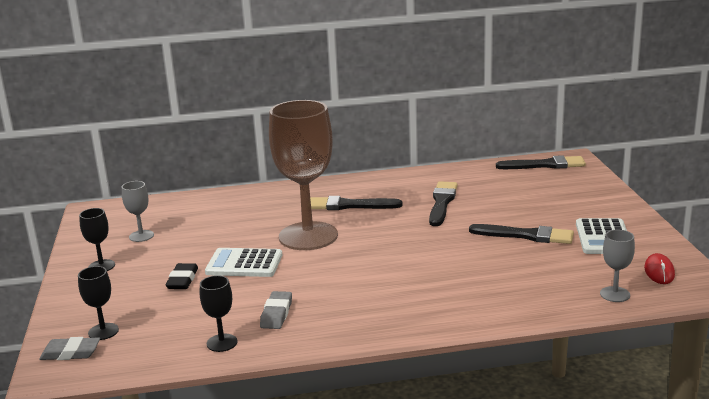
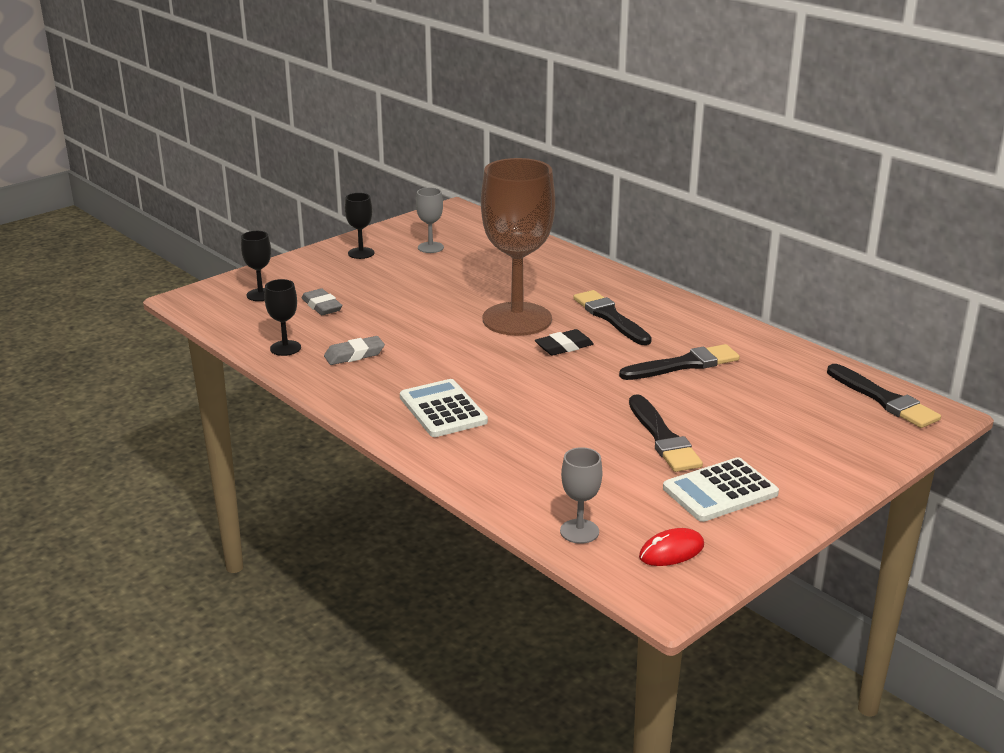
camera: 55 degrees right, 5 degrees up
(71, 353) = (220, 295): grey eraser -> grey eraser (322, 306)
(182, 280) = (372, 294): black eraser -> black eraser (564, 347)
(244, 264) = (429, 309): white calculator -> white calculator (443, 409)

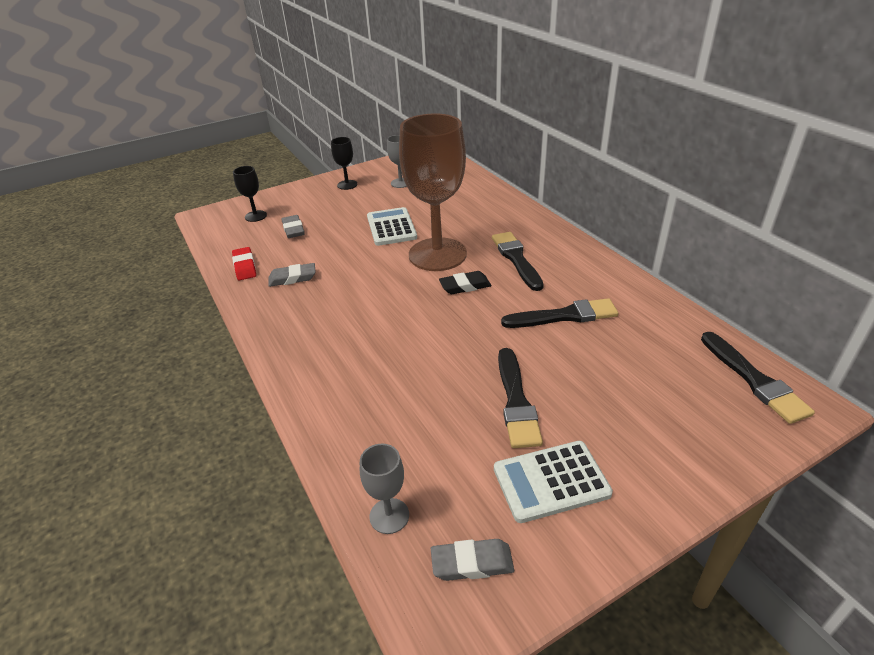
camera: 15 degrees right, 10 degrees up
(285, 348) = (245, 266): black goblet -> red eraser
(443, 409) = (333, 343): white calculator -> white calculator (391, 227)
(671, 551) = (472, 563): red mouse -> grey eraser

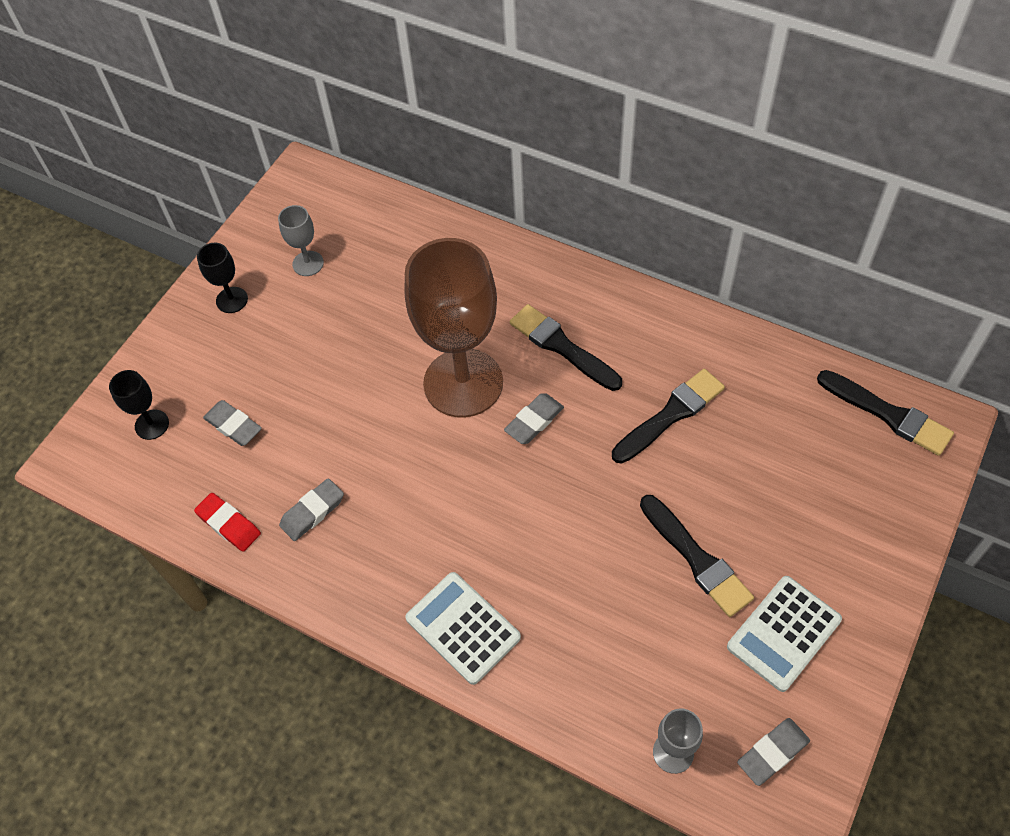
camera: 30 degrees left, 20 degrees up
(391, 227) = (366, 360): white calculator -> white calculator (463, 628)
(465, 286) = (534, 421): black eraser -> grey eraser

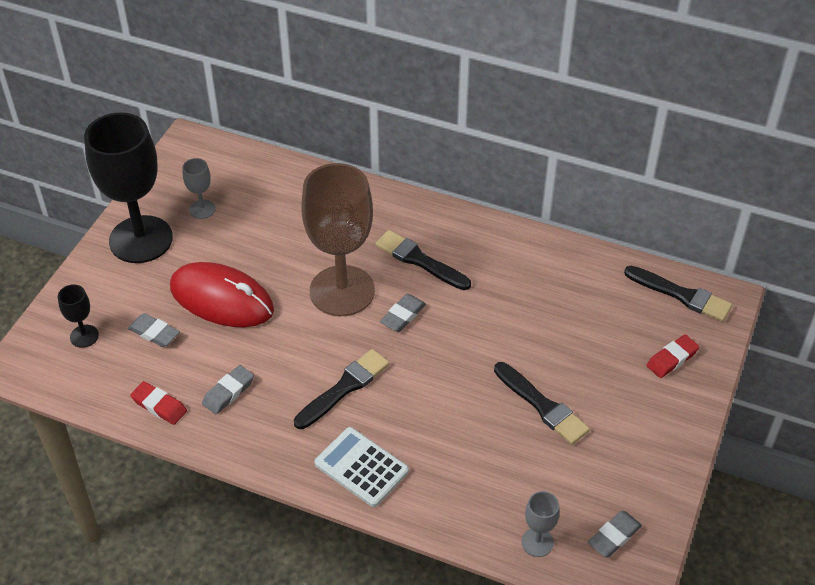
camera: 10 degrees left, 10 degrees down
(232, 300) = (141, 239): black goblet -> black goblet, size x2.36
(318, 385) = (222, 299): none -> red mouse
(670, 415) = (511, 305): black brush -> black brush (344, 388)
(784, 633) = (615, 453): white calculator -> none
(868, 504) = (672, 359): none -> red eraser

